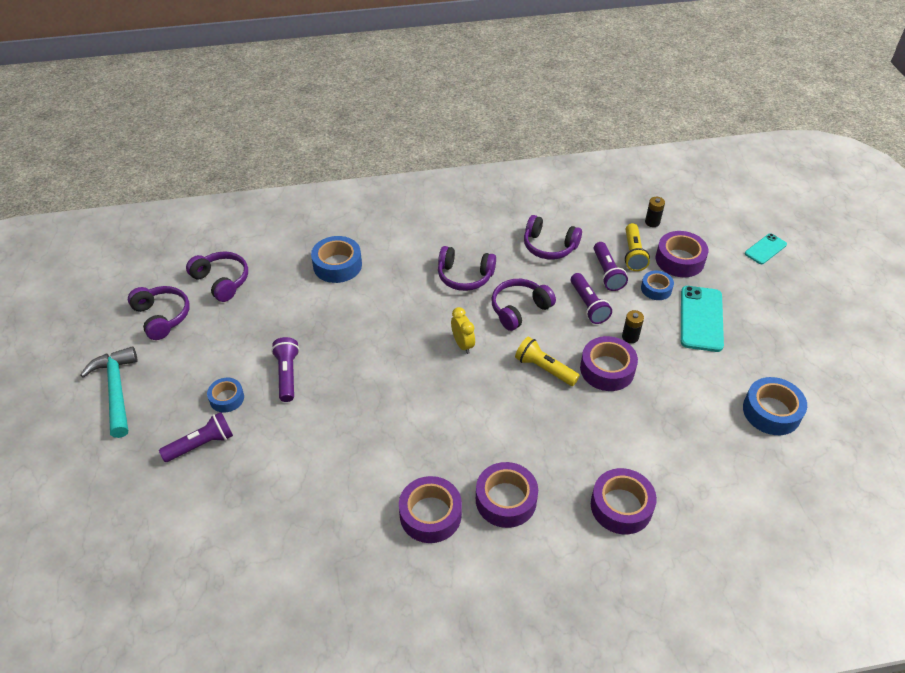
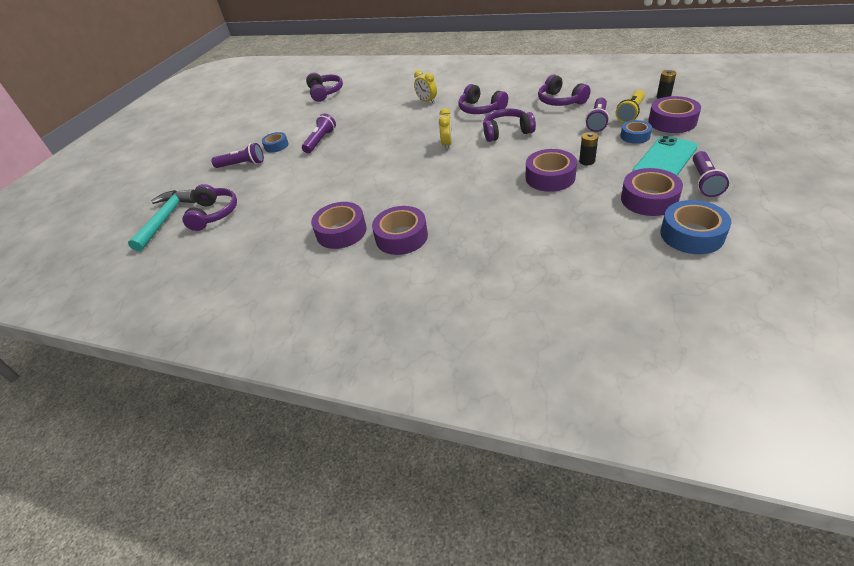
camera: 35 degrees right, 5 degrees down
(117, 390) = (225, 132): turquoise hammer -> turquoise hammer (166, 219)
(162, 317) = (278, 104): purple headphones -> purple headphones (214, 214)
(337, 265) = (399, 94): blue tape -> none
(385, 273) = (427, 101): none -> yellow clock
(544, 369) = (497, 168): yellow flashlight -> none
(588, 305) = (565, 137): purple flashlight -> purple flashlight (704, 182)
(621, 506) = (490, 264): purple tape -> purple tape (649, 199)
(765, 249) = (768, 125): turquoise phone -> none

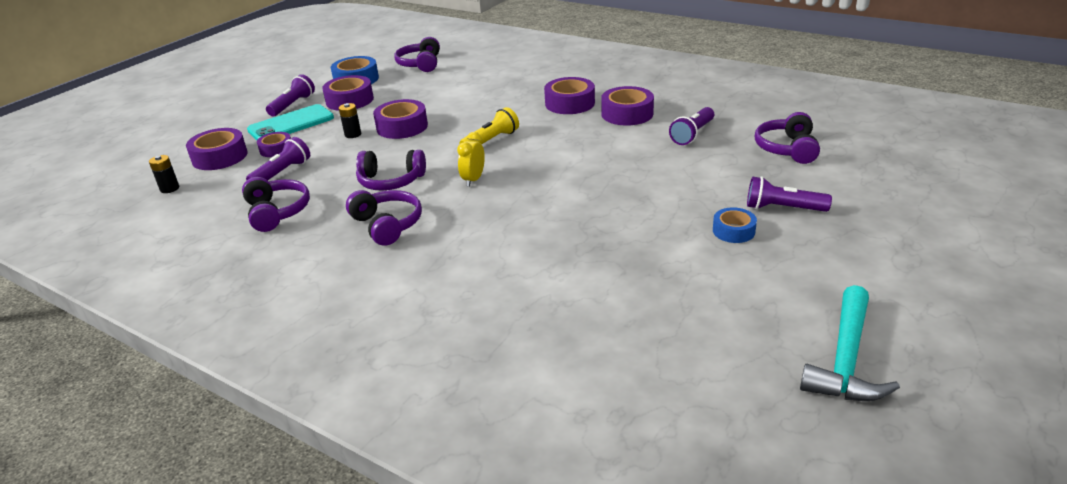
camera: 170 degrees left, 10 degrees down
(166, 219) = (854, 153): turquoise hammer -> turquoise hammer (845, 359)
(320, 141) = (655, 224): purple flashlight -> purple flashlight (692, 134)
(325, 93) = (651, 356): purple headphones -> purple headphones (420, 64)
(427, 101) = (452, 265): yellow clock -> none
(630, 113) = (236, 175): yellow flashlight -> yellow flashlight (491, 141)
(635, 136) = (276, 149): blue tape -> purple tape

